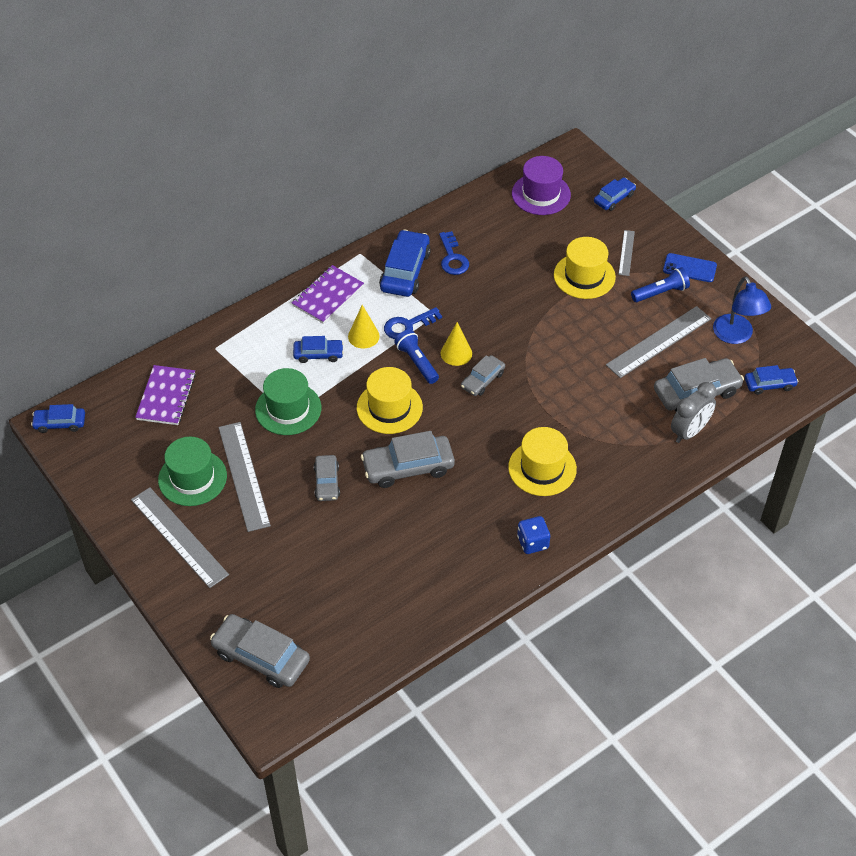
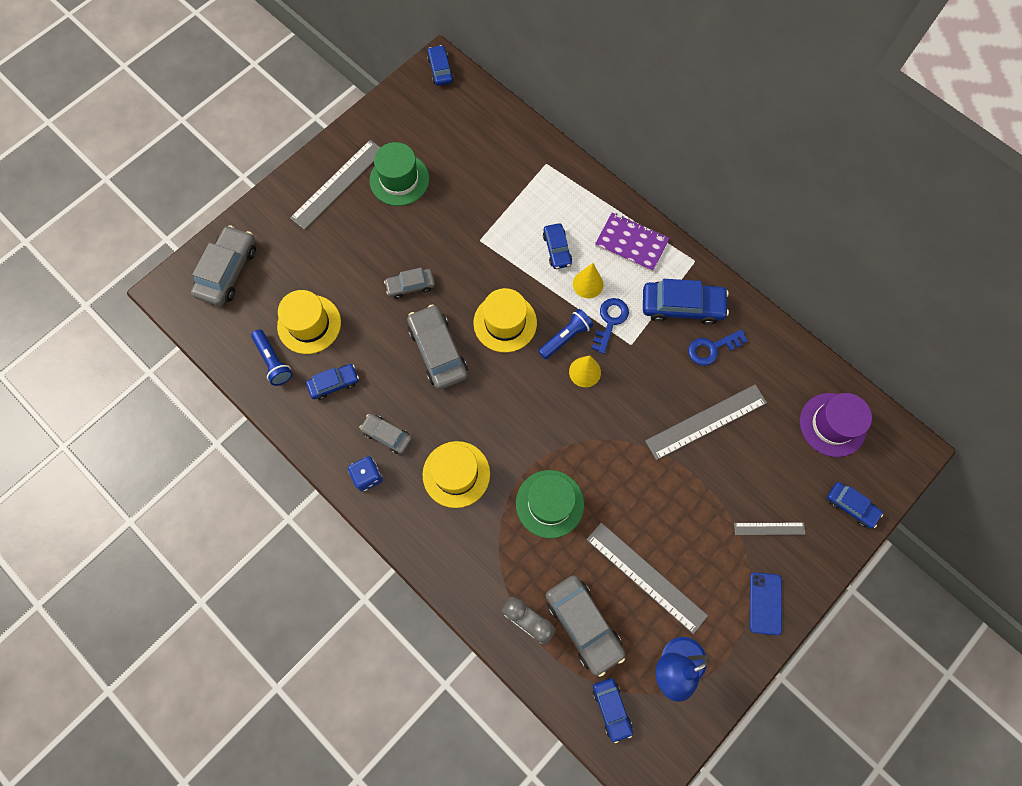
camera: 80 degrees right, 20 degrees up
(166, 396) = (483, 139): purple notebook -> none
(243, 476) = (407, 218): grey ruler -> grey ruler (706, 421)
(288, 409) = (487, 237): green hat -> green hat (549, 503)
(407, 325) = (610, 321): blue key -> blue key turned 60 degrees clockwise
(425, 563) = (334, 383): none -> blue car
(482, 380) = (555, 402): grey car -> grey car (387, 435)
(584, 276) = (722, 486): yellow hat -> yellow hat (309, 324)
(660, 292) = (718, 573): blue flashlight -> blue flashlight (273, 361)

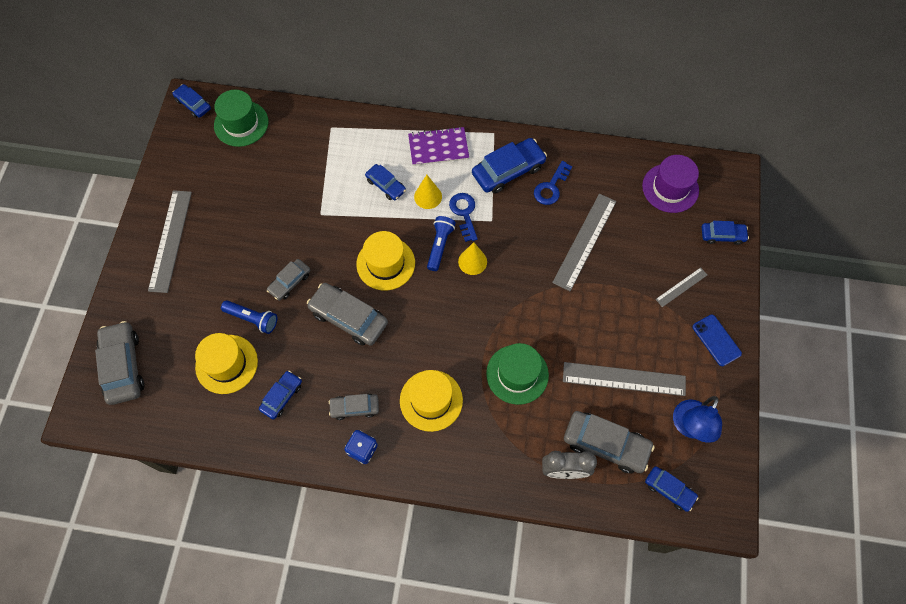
camera: 35 degrees left, 5 degrees down
(273, 361) = (217, 412): blue flashlight -> blue flashlight (252, 319)
(399, 179) = (220, 207): green hat -> green hat (241, 123)

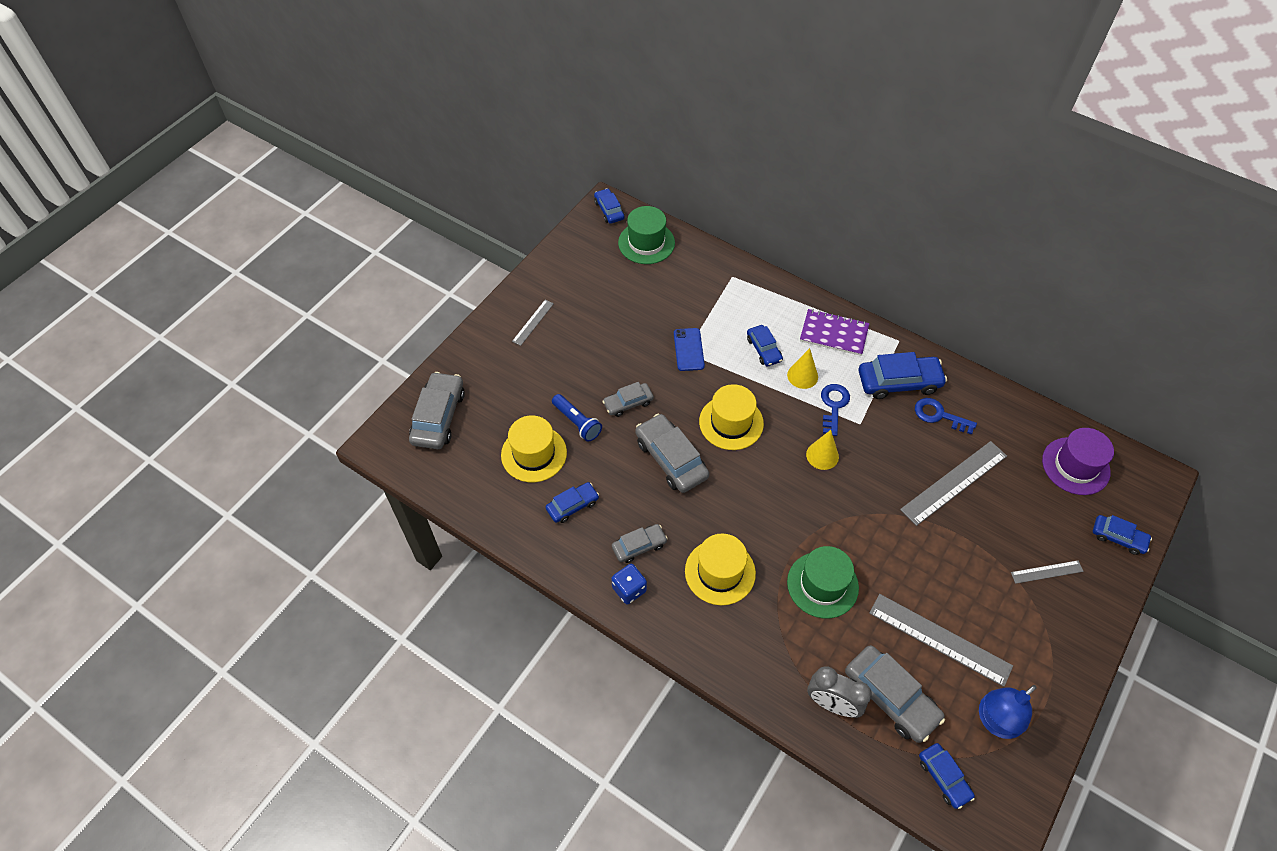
camera: 25 degrees right, 10 degrees down
(170, 240) = (533, 322): grey ruler -> grey ruler, size x0.52
(355, 407) = (639, 546): grey car -> grey car turned 135 degrees clockwise
(440, 246) = (794, 427): blue flashlight -> none
(551, 187) = (939, 415): blue key -> blue key turned 60 degrees clockwise
(716, 340) = (1065, 644): blue phone -> blue phone (688, 349)

